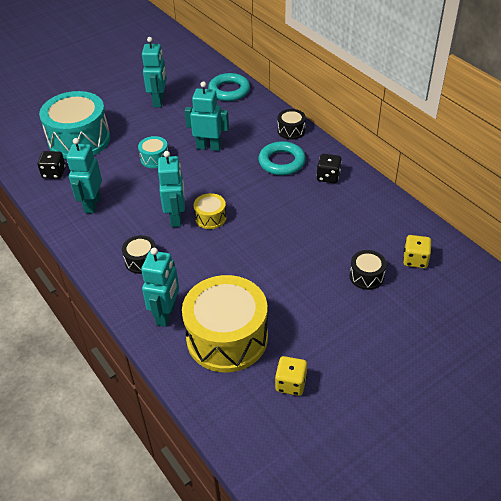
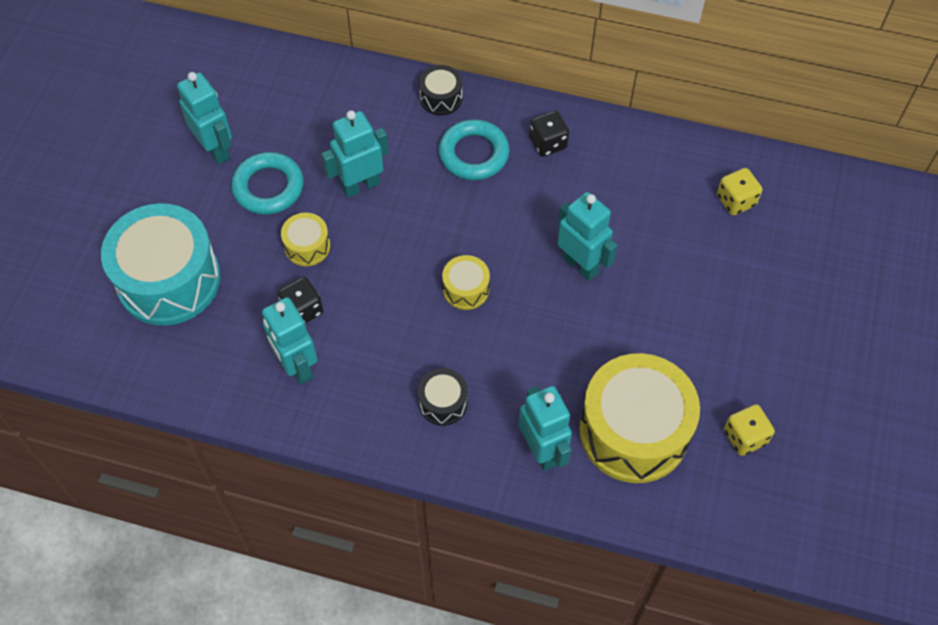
camera: 40 degrees left, 15 degrees up
(54, 173) = (191, 353): black dice -> black dice (302, 310)
(154, 159) = (307, 246): turquoise drum -> yellow drum
(176, 218) = (425, 316): turquoise robot -> turquoise robot (580, 265)
(229, 90) = (298, 77): turquoise ring -> turquoise ring (268, 187)
(366, 276) = (706, 255): black drum -> none

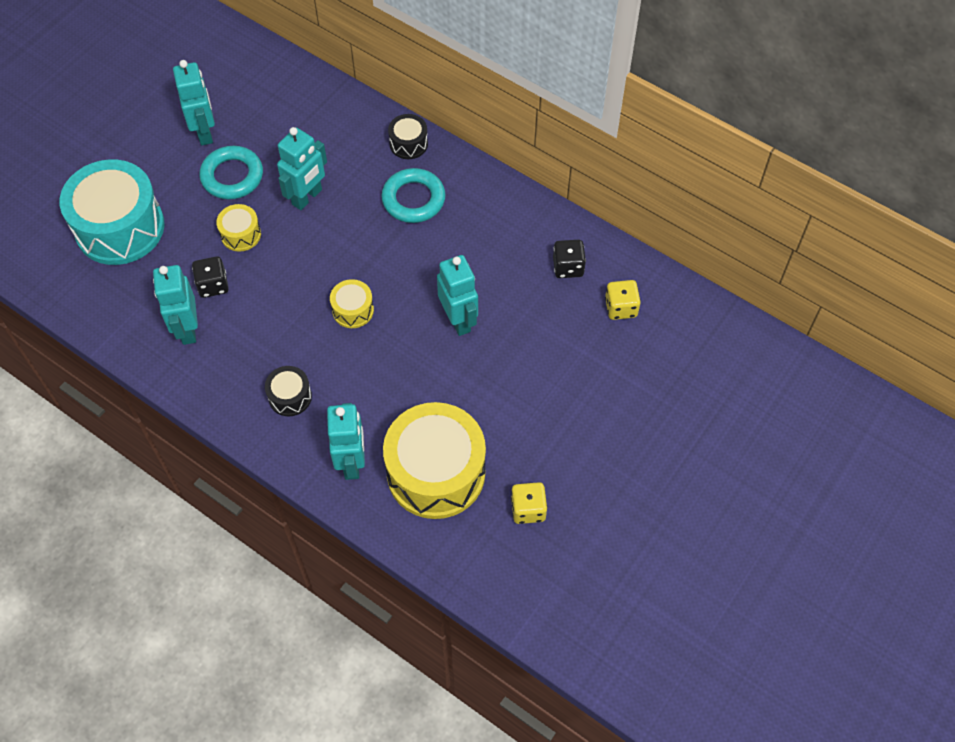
camera: 20 degrees right, 0 degrees up
(360, 185) = (307, 197): turquoise robot -> turquoise robot turned 135 degrees clockwise
(548, 143) = (481, 209): black dice -> black dice (568, 267)

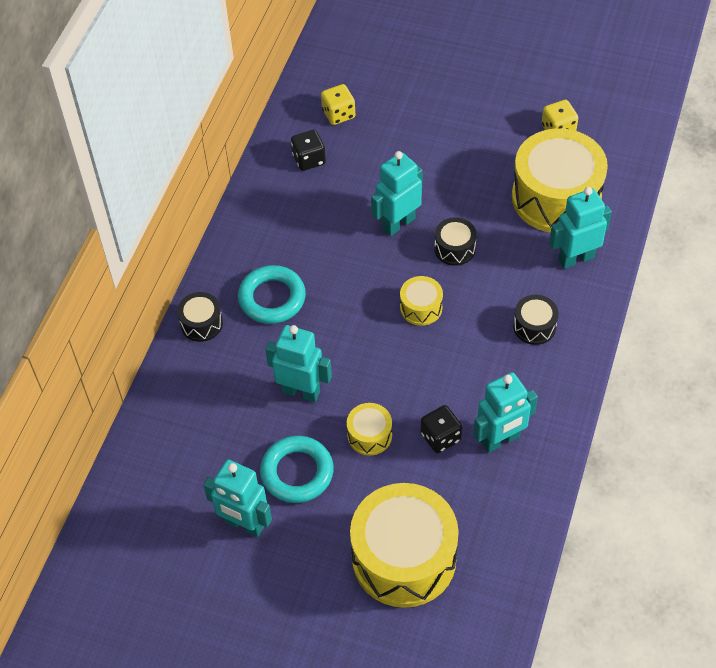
camera: 105 degrees left, 5 degrees down
(120, 227) = (404, 558): turquoise drum -> yellow drum
(205, 132) = (244, 524): turquoise robot -> turquoise robot turned 120 degrees counterclockwise
(409, 359) = (454, 248): none -> black drum

